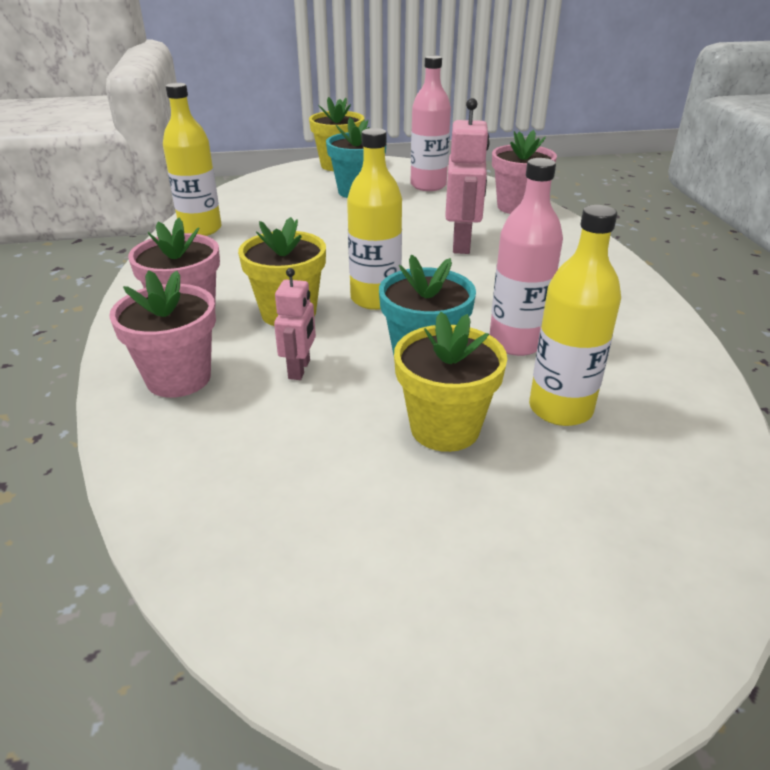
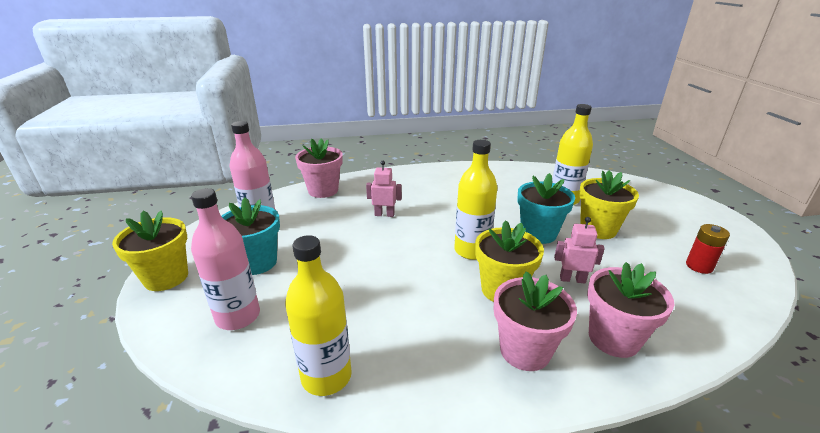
camera: 90 degrees left, 5 degrees down
(314, 532) = (699, 266): none -> red battery
(462, 244) = (384, 214): pink robot -> pink robot, size x0.60
(516, 342) = (510, 205): pink bottle -> pink bottle (238, 316)

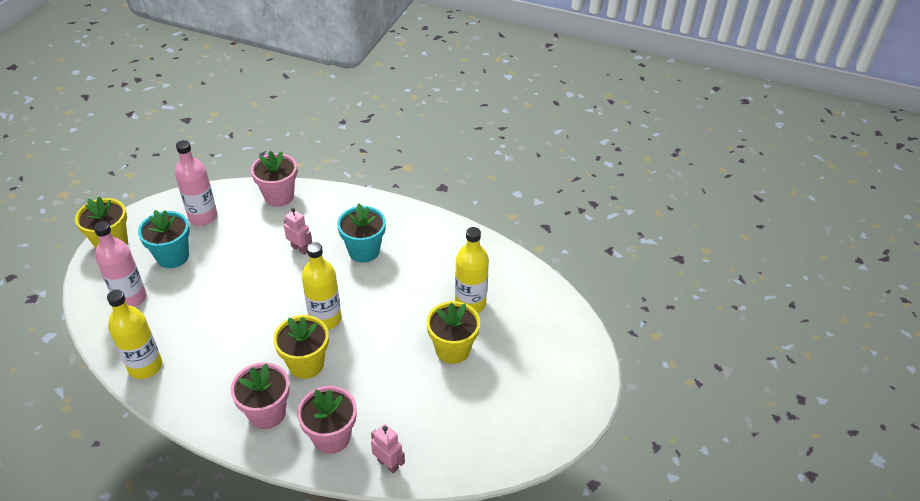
camera: 30 degrees right, 15 degrees up
(538, 233) = (397, 329): turquoise flower pot -> turquoise flower pot (364, 251)
(572, 279) = (365, 382): pink robot -> pink robot (388, 464)
(699, 266) = (480, 424): red battery -> none

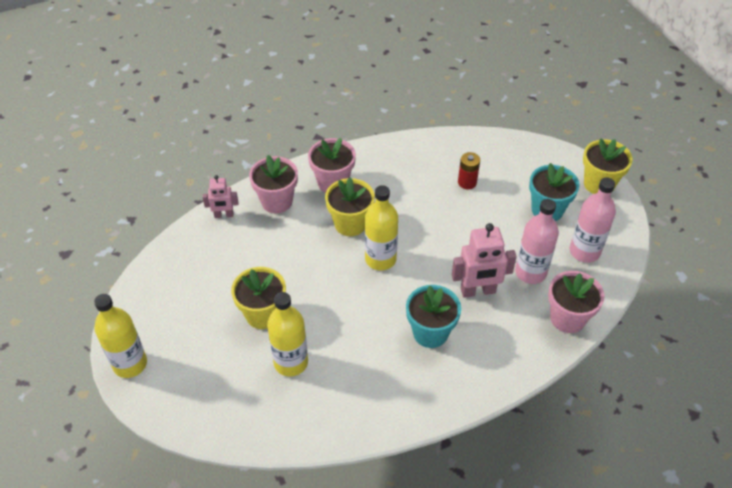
camera: 135 degrees right, 5 degrees up
(131, 298) = (519, 168): pink bottle -> pink bottle (530, 272)
(145, 366) = (441, 148): yellow bottle -> yellow bottle (130, 364)
(181, 321) = (467, 182): none -> red battery
(300, 249) = (478, 291): pink robot -> pink robot, size x1.68

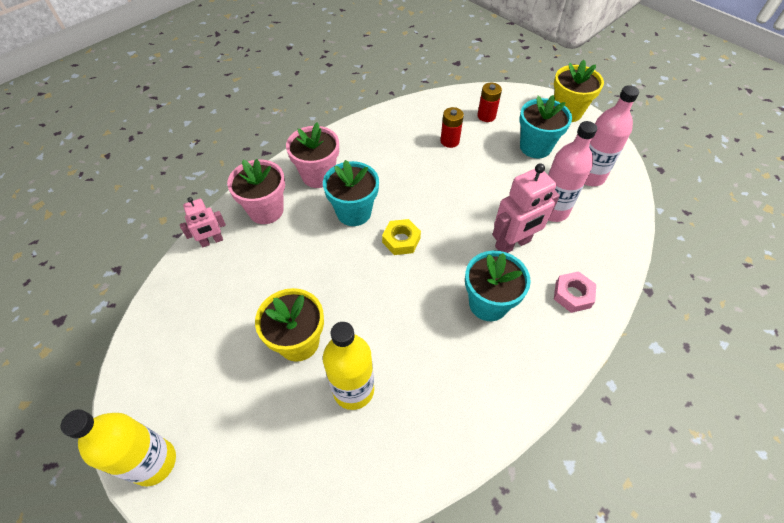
camera: 20 degrees left, 5 degrees up
(350, 224) = (354, 212): yellow flower pot -> turquoise flower pot
(380, 259) = (401, 240): yellow bottle -> yellow nut
(508, 348) = (572, 295): none -> pink nut
(515, 167) = (486, 116): none -> red battery
(567, 318) = (610, 245): pink flower pot -> none

